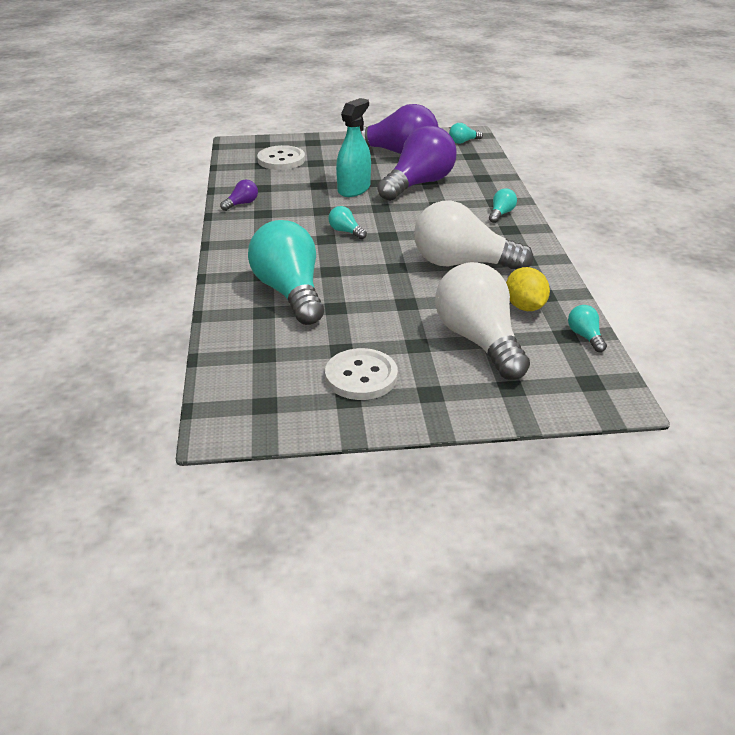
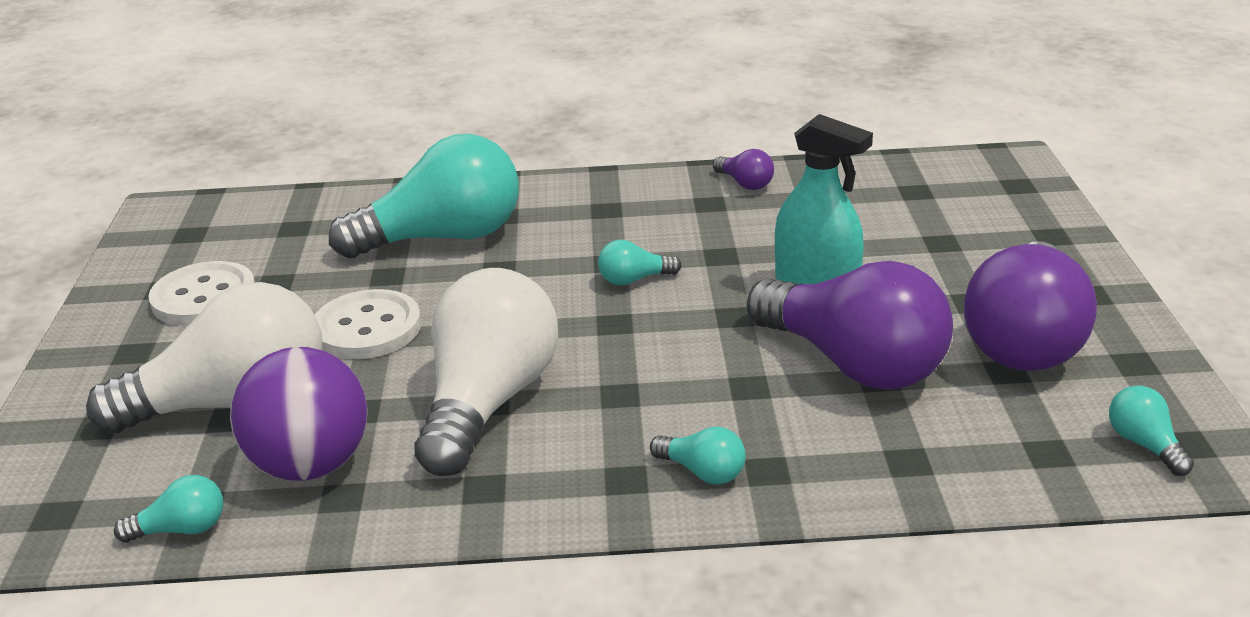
camera: 95 degrees right, 5 degrees down
(281, 160) = (944, 207): white button -> white button (367, 328)
(346, 231) = (634, 280): turquoise light bulb -> turquoise light bulb turned 150 degrees counterclockwise
(524, 307) = (311, 465): yellow lemon -> purple ball

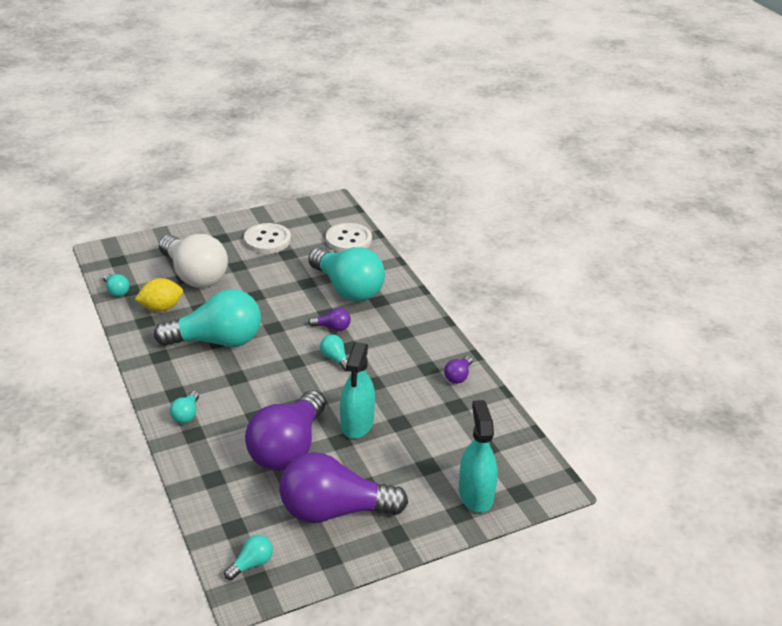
camera: 65 degrees right, 5 degrees up
(311, 465) = (161, 308): purple ball -> yellow lemon
(367, 328) = (261, 291): white button -> white button (348, 240)
(488, 402) = (217, 341): white light bulb -> turquoise light bulb
(543, 269) = (332, 327): none -> purple light bulb
(1015, 216) = (475, 494): none -> turquoise spray bottle

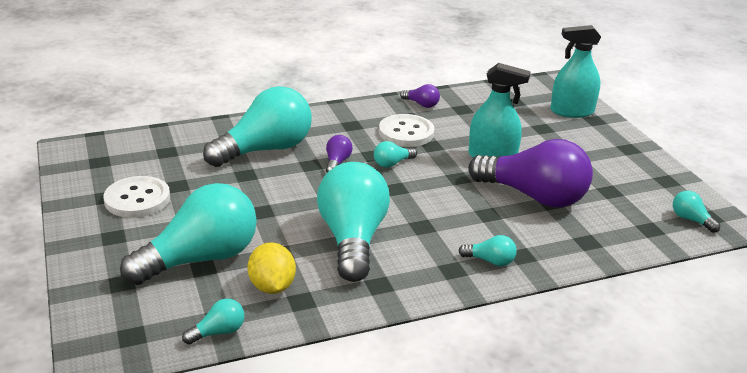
camera: 85 degrees left, 5 degrees down
(194, 275) = (201, 258): white light bulb -> turquoise light bulb
(334, 510) = (610, 175): purple light bulb -> none
(348, 240) = (163, 143): white button -> white button (406, 132)

